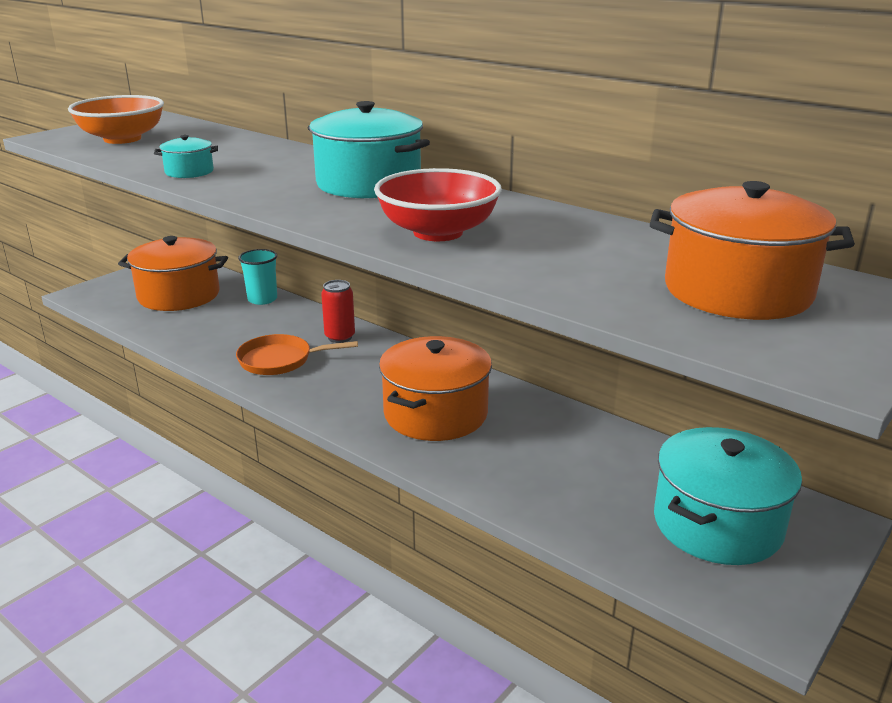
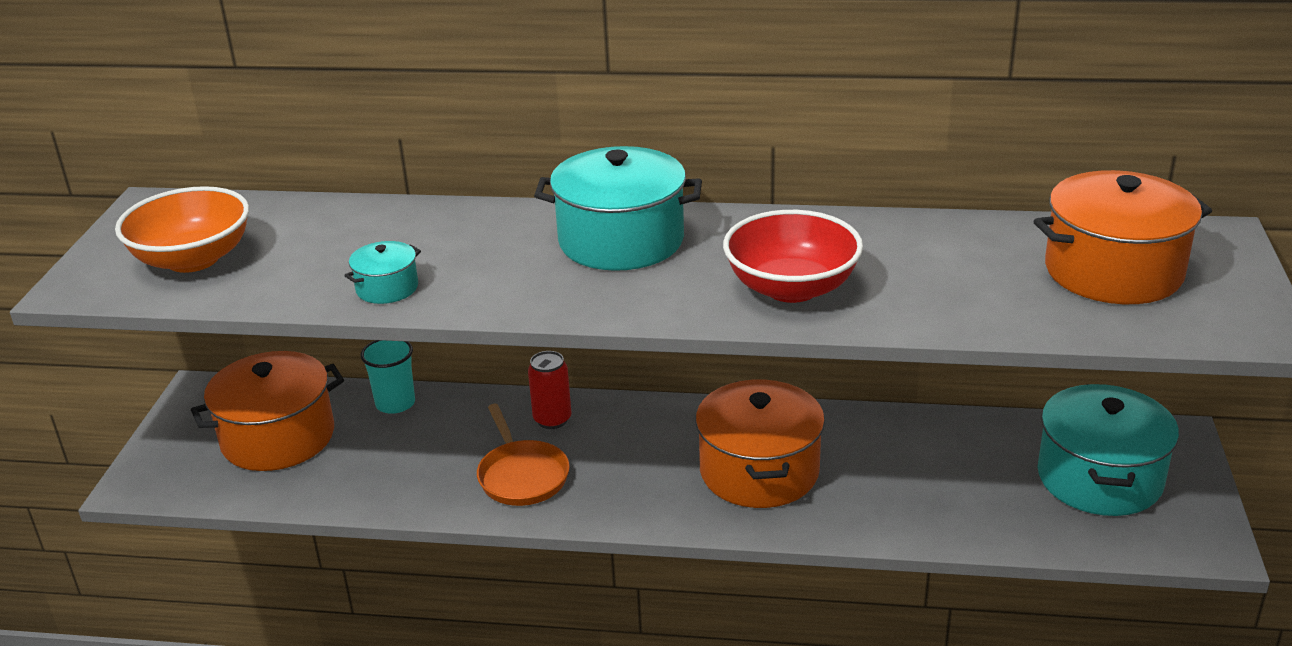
camera: 30 degrees left, 5 degrees up
(280, 360) = (522, 476): orange pan -> orange pan turned 75 degrees counterclockwise

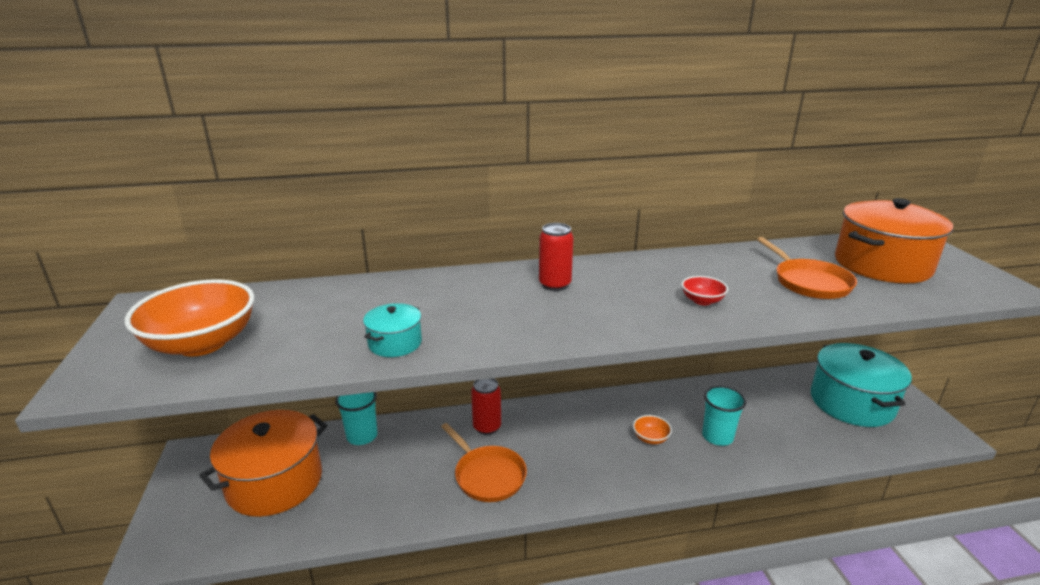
camera: 20 degrees left, 5 degrees down
(621, 240) = (555, 285): turquoise pot -> red can
(759, 471) = (650, 438): orange pot -> orange bowl
(791, 288) = (702, 301): red bowl -> red bowl, size x0.44
(854, 486) = (717, 436): none -> turquoise cup
(969, 282) = (809, 282): none -> orange pan

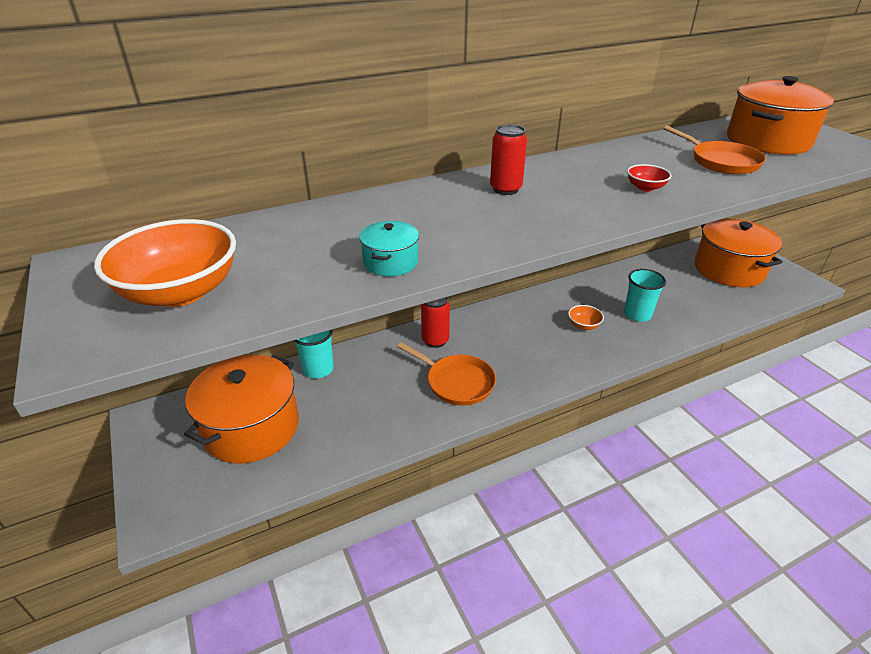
camera: 15 degrees left, 10 degrees up
(851, 403) = (729, 270): turquoise pot -> orange pot

